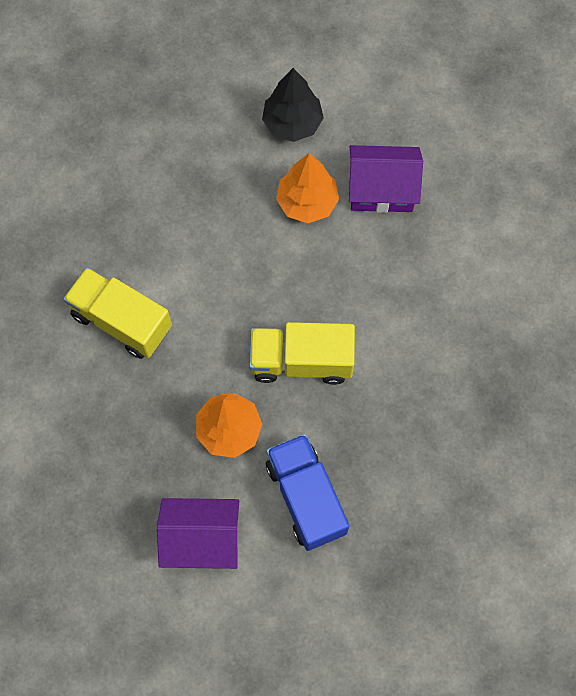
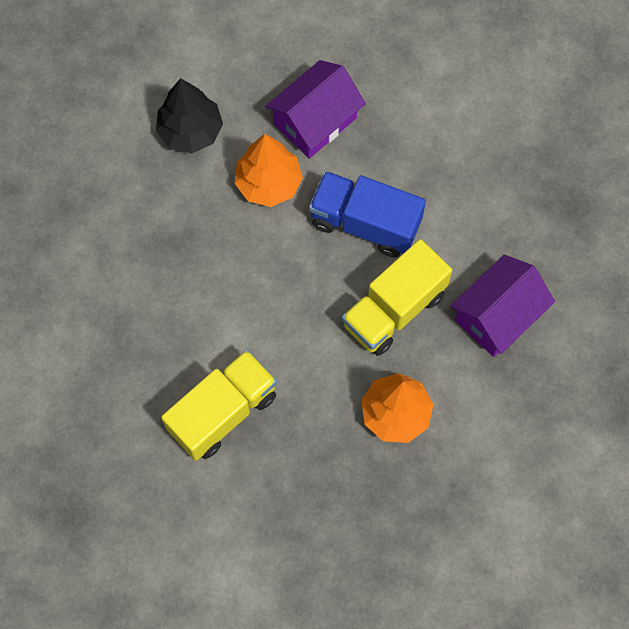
camera: 45 degrees left, 0 degrees up
(121, 321) = (222, 412): yellow truck -> yellow truck turned 150 degrees clockwise
(202, 539) = (462, 514): purple house -> purple house (497, 315)
(306, 497) = (505, 407): blue truck -> blue truck (365, 223)

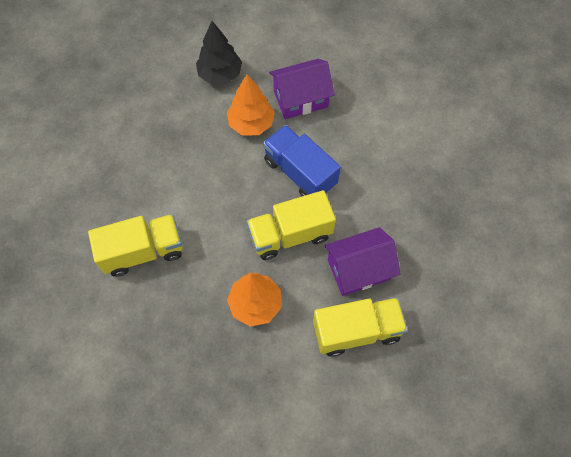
camera: 25 degrees right, 5 degrees down
(530, 391) = (356, 330): none -> yellow truck

